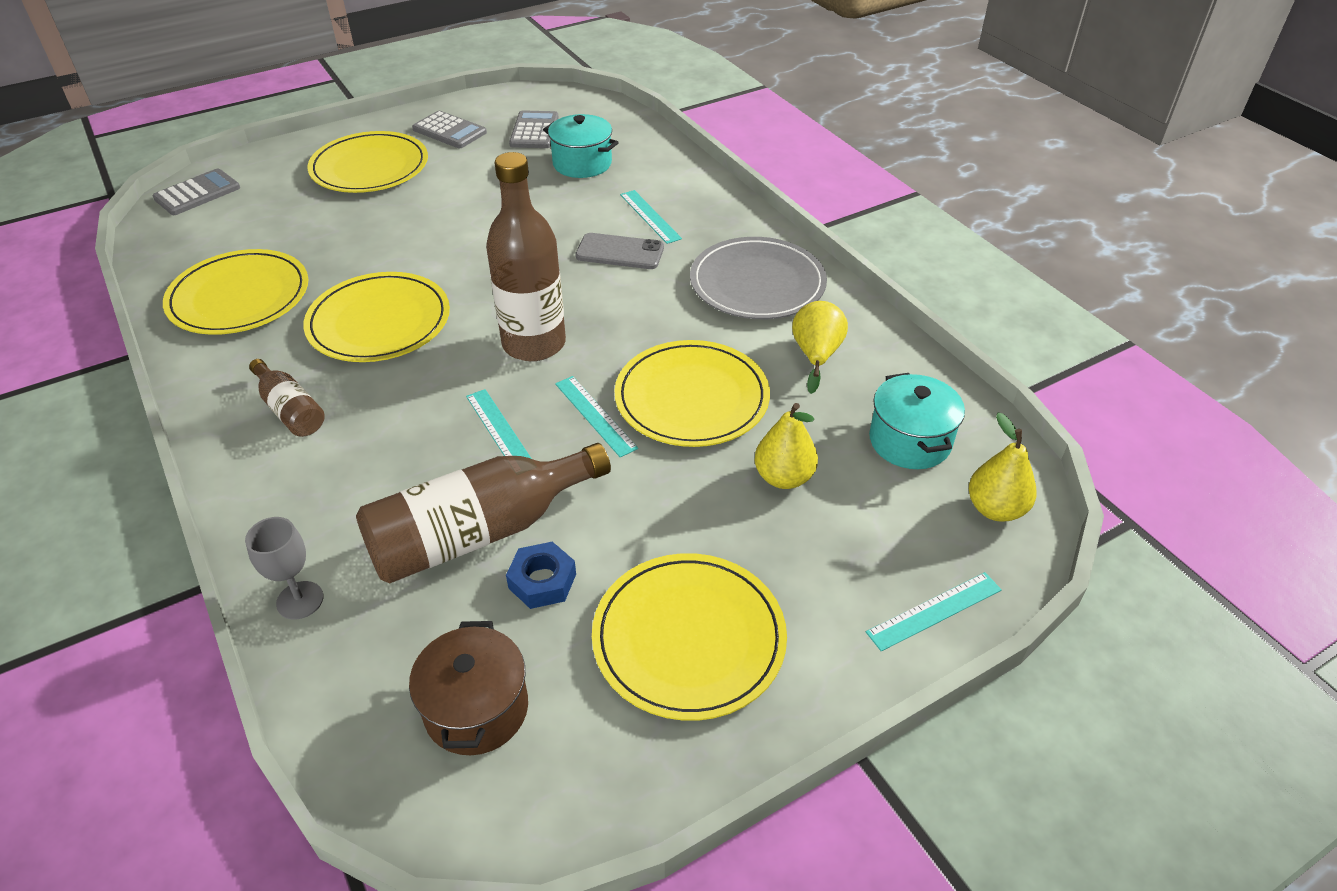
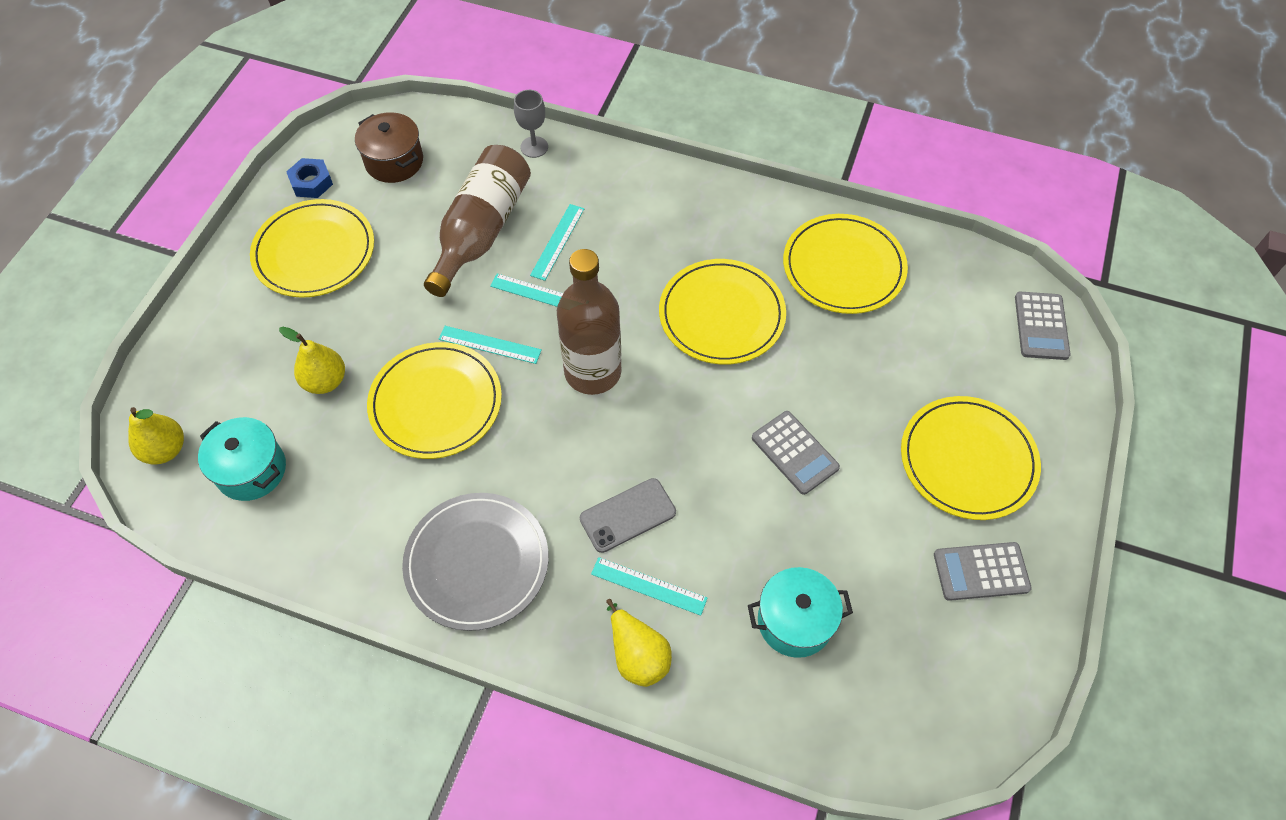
camera: 140 degrees right, 15 degrees up
(290, 410) = (683, 222): brown bottle -> none
(534, 131) = (905, 642): grey calculator -> grey calculator (794, 453)
(542, 581) = (419, 230): blue nut -> blue nut (311, 182)
(816, 355) = (370, 509): yellow pear -> yellow pear (638, 655)
(934, 611) = (180, 351): turquoise ruler -> turquoise ruler (557, 241)

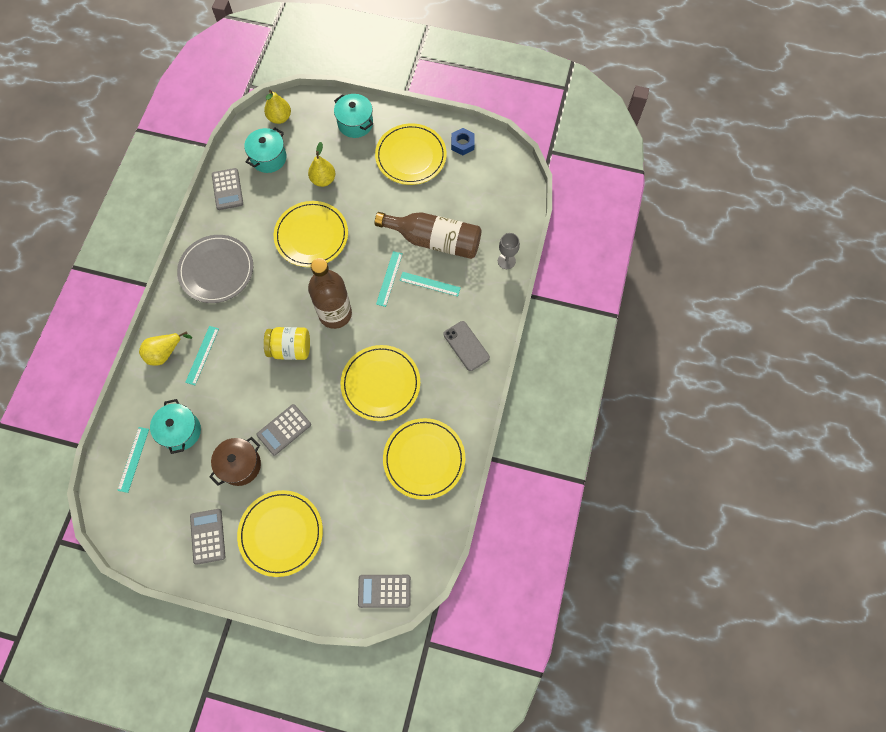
camera: 85 degrees right, 10 degrees up
(221, 328) = (355, 123): none -> turquoise pot
(302, 544) = (227, 189): none -> grey calculator
(394, 161) = (484, 184): brown pot -> brown pot (240, 465)
(490, 344) = (351, 257): turquoise ruler -> turquoise ruler (133, 459)
(628, 515) = (243, 341): grey phone -> grey phone (466, 346)
(650, 440) = (290, 349): none -> yellow jar

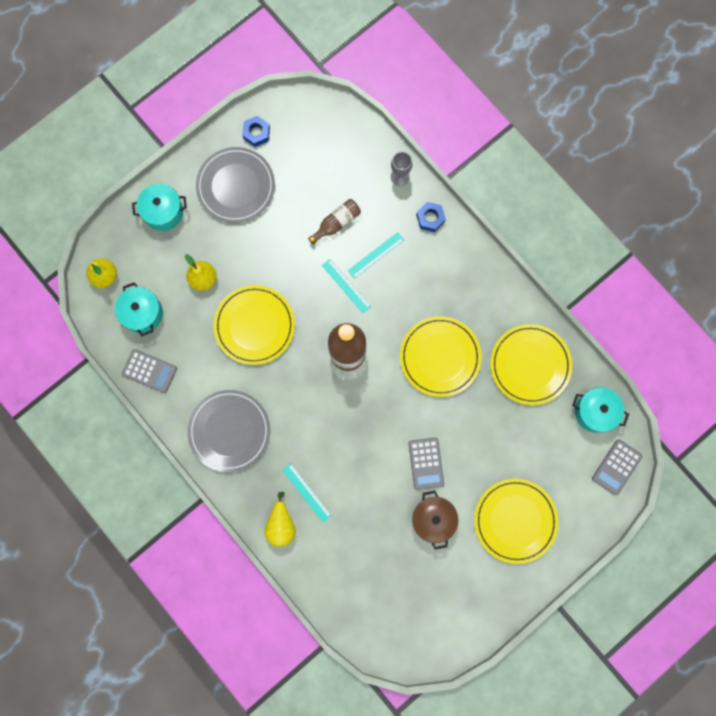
camera: 55 degrees left, 10 degrees up
(133, 459) = (365, 608): turquoise ruler -> none
(180, 431) = (367, 552): turquoise pot -> turquoise pot (595, 412)
(208, 536) = (477, 582): grey calculator -> none
(290, 349) = (354, 412): yellow jar -> none
(411, 156) = (236, 186): yellow plate -> grey plate
(434, 240) = (337, 223): brown bottle -> brown bottle, size x0.52
(466, 346) = (454, 264): grey phone -> none
(490, 304) = (430, 218): none -> blue nut

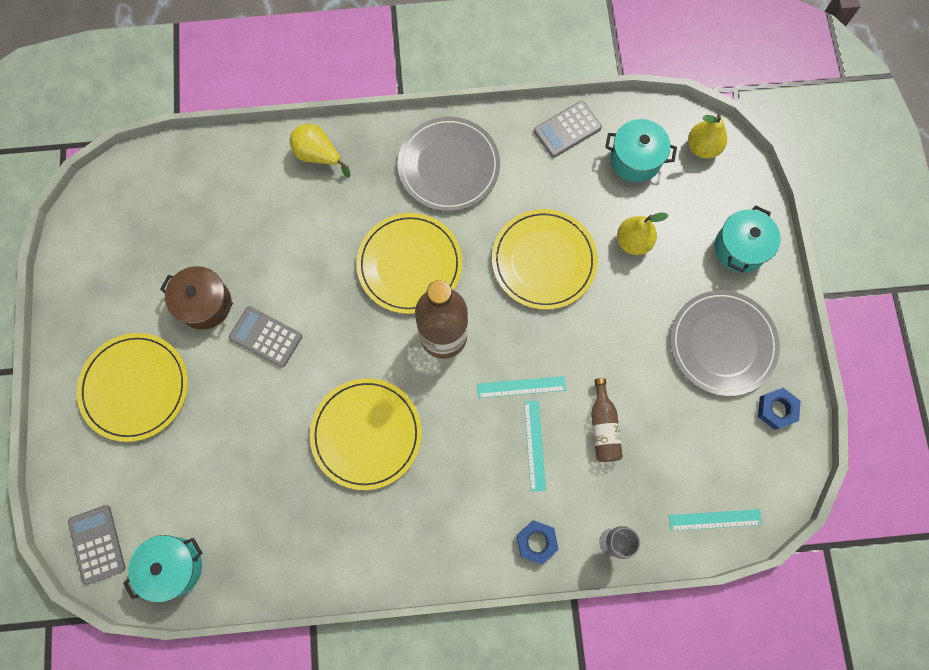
camera: 125 degrees right, 5 degrees down
(306, 492) = (330, 199): turquoise ruler -> turquoise ruler (714, 520)
(530, 365) = (281, 531): yellow plate -> yellow plate (409, 264)

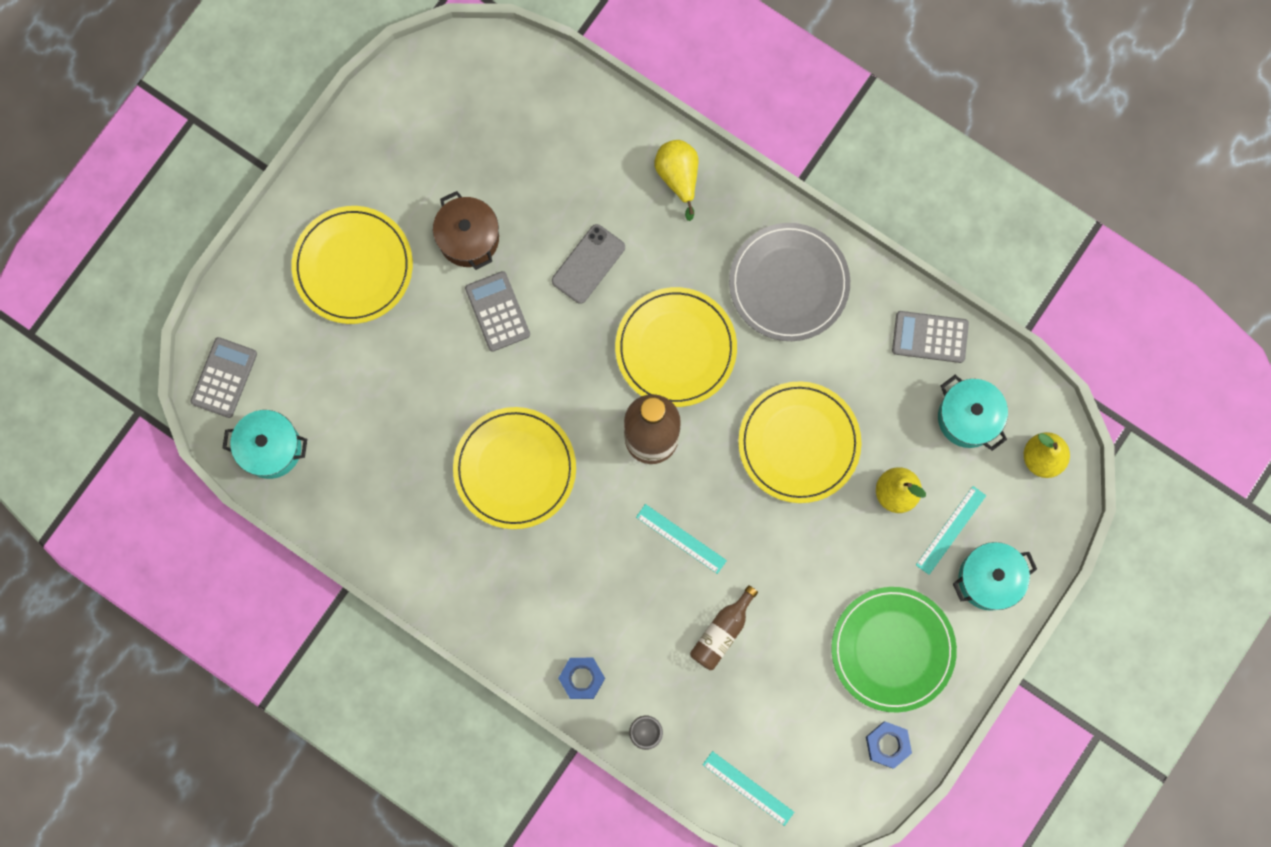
camera: 40 degrees right, 5 degrees up
(303, 256) = (588, 264): none -> grey phone
(534, 445) = (649, 598): turquoise ruler -> turquoise ruler (951, 530)
(722, 344) = (892, 649): grey plate -> green plate

